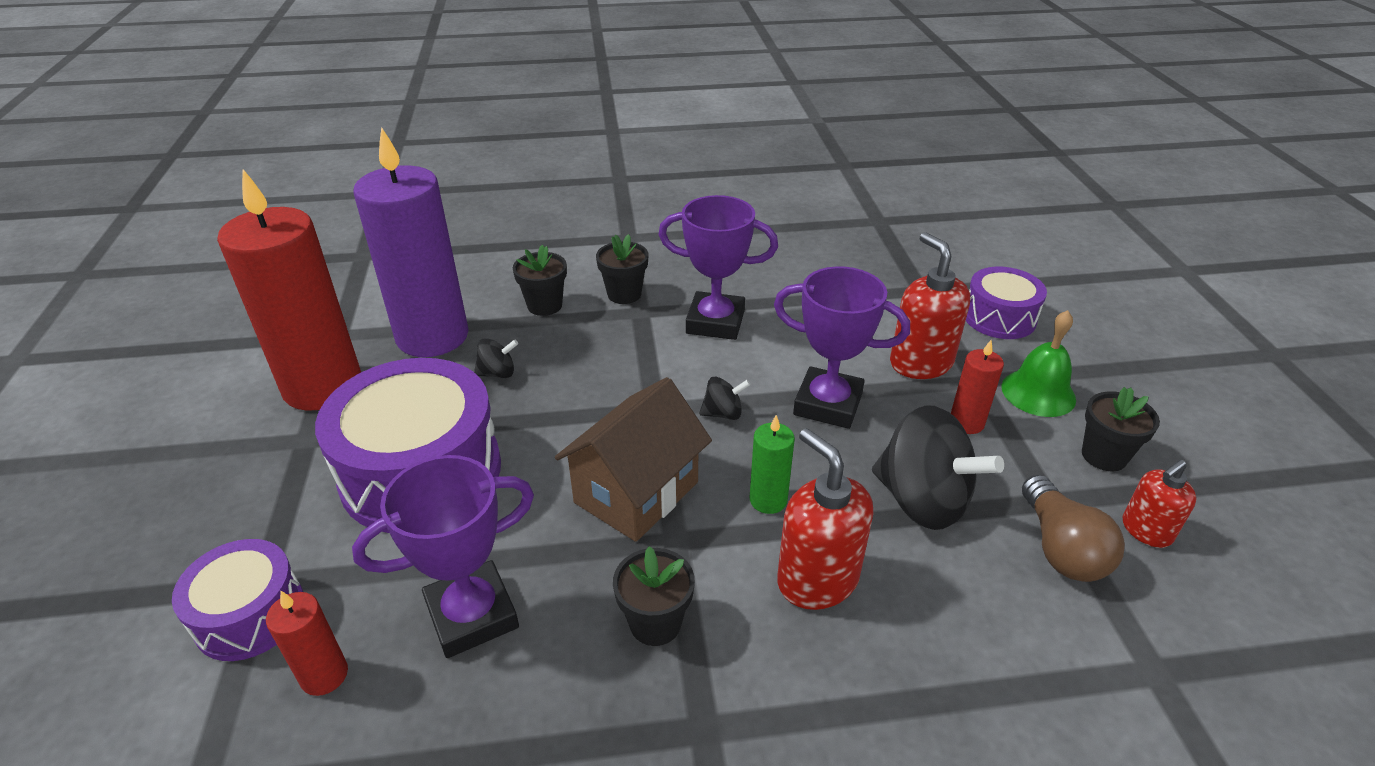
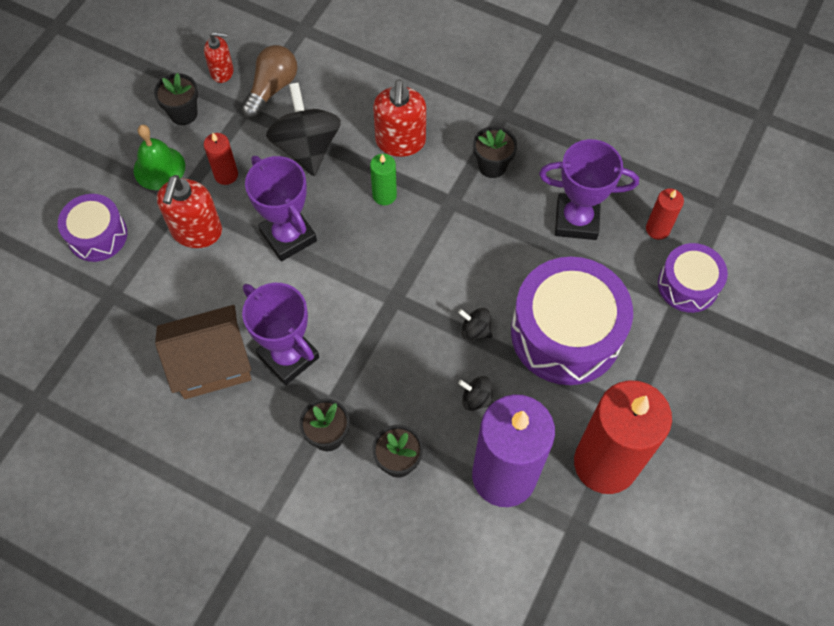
camera: 145 degrees left, 25 degrees up
(636, 492) = (450, 242): brown house -> brown house (212, 364)
(723, 413) = (356, 268): black spinning top -> black spinning top (475, 330)

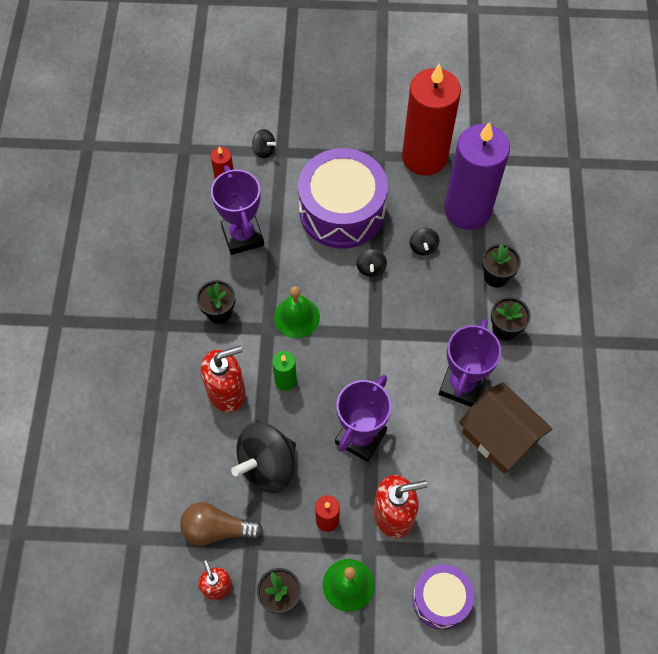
camera: 115 degrees left, 0 degrees up
(451, 233) = (297, 317): none -> green bell
(688, 285) = (264, 150): purple drum -> black spinning top

